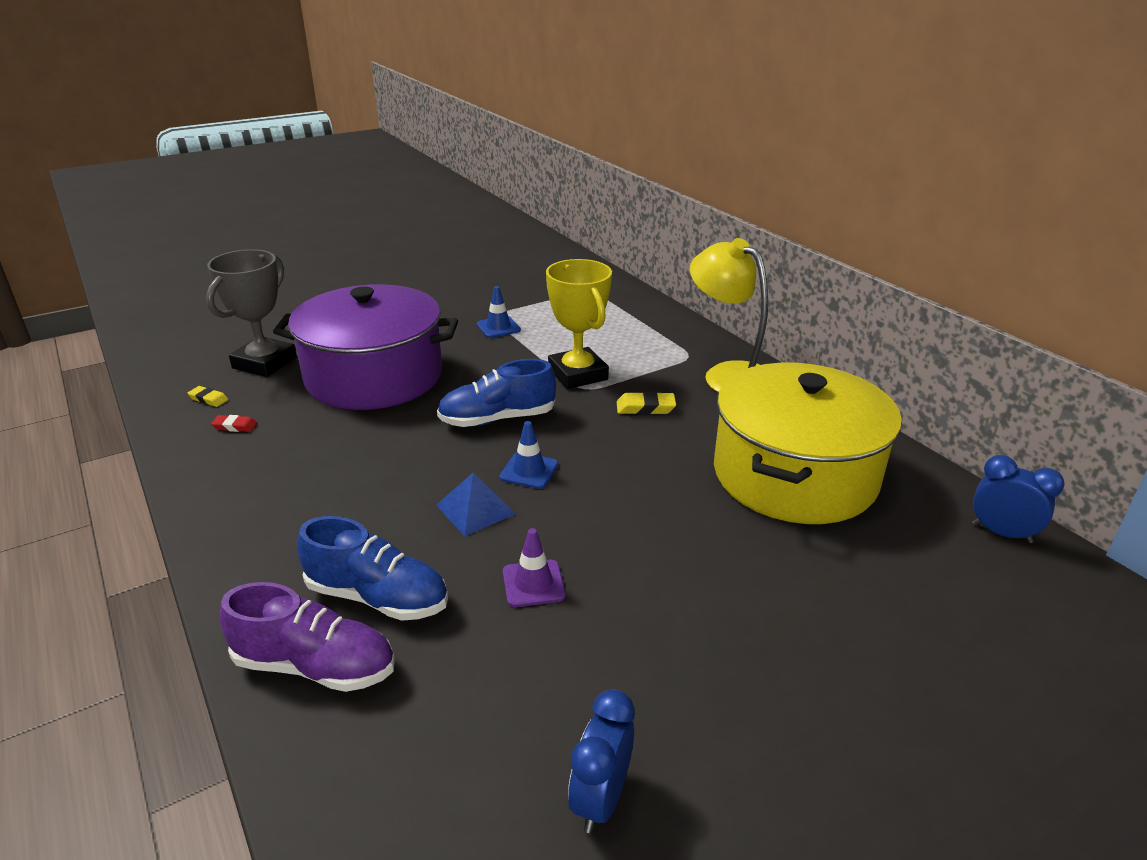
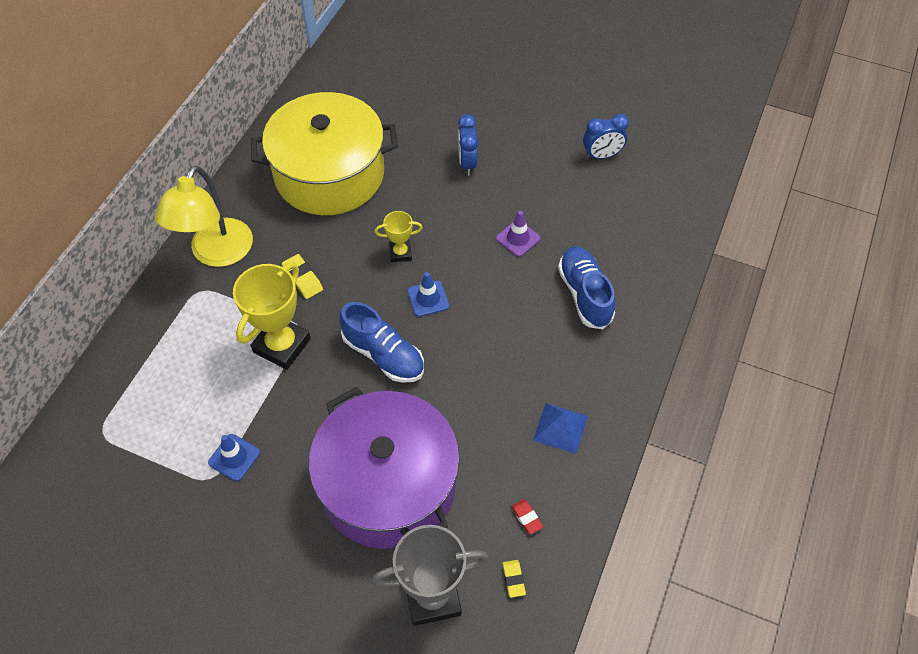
camera: 125 degrees left, 25 degrees up
(315, 666) = (641, 285): purple shoe -> none
(475, 509) = (485, 300): blue pyramid -> blue pyramid (560, 428)
(614, 478) = (400, 253): none -> yellow trophy
(1001, 533) = (321, 83): blue clock -> blue clock (467, 163)

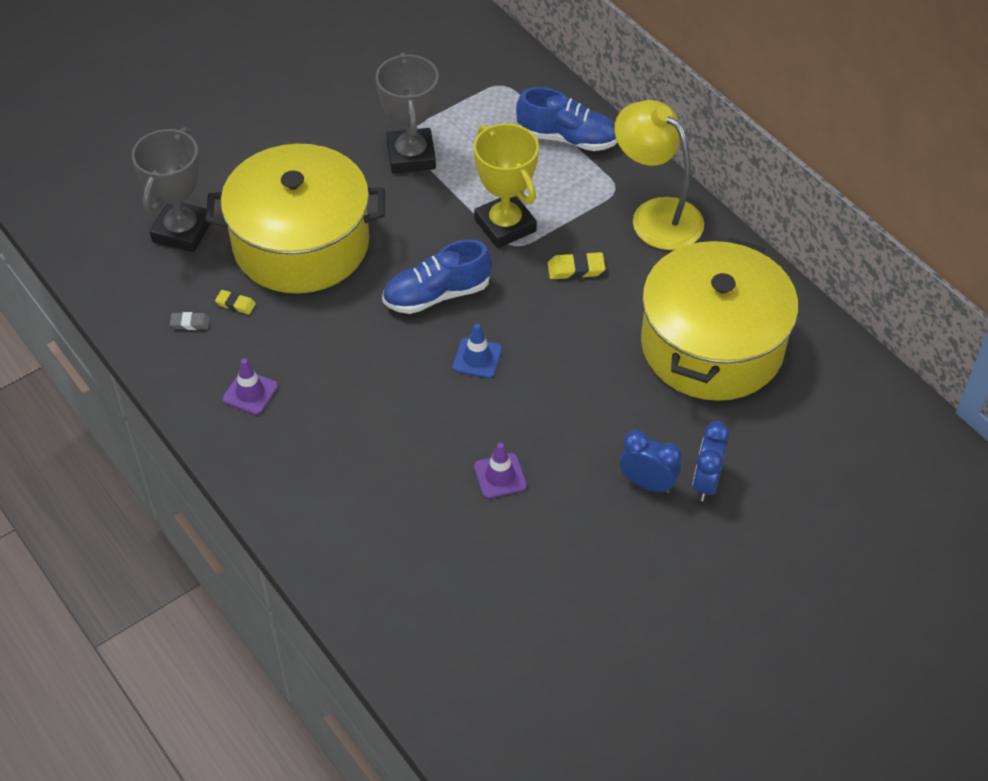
camera: 120 degrees right, 5 degrees down
(234, 457) = (411, 156): blue traffic cone -> grey trophy
(388, 485) = (301, 244): purple pot -> yellow pot
(400, 253) = (554, 361): yellow trophy -> none
(513, 579) = (148, 288): yellow eraser -> yellow eraser (235, 304)
(526, 517) = (190, 323): red eraser -> grey eraser
(560, 428) = (250, 393): blue pyramid -> purple traffic cone
(584, 294) = (381, 498): blue shoe -> blue shoe (567, 138)
(602, 156) = (569, 636): blue clock -> blue clock (706, 482)

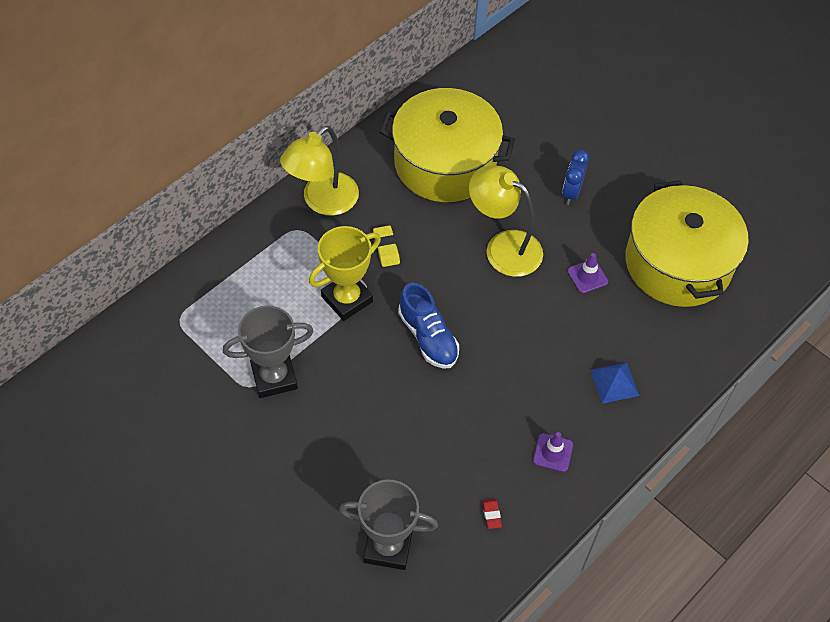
camera: 100 degrees left, 5 degrees up
(190, 323) = (491, 515): grey eraser -> red eraser
(235, 304) = (464, 483): yellow eraser -> none
(301, 244) = (389, 445): yellow pot -> yellow pot (678, 263)
(330, 475) = (614, 382): none -> blue pyramid
(477, 358) = (486, 302): blue traffic cone -> none
(561, 389) = (503, 247): none -> yellow lamp
(567, 138) = (243, 266): blue shoe -> none
(706, 482) = (562, 162): blue clock -> none

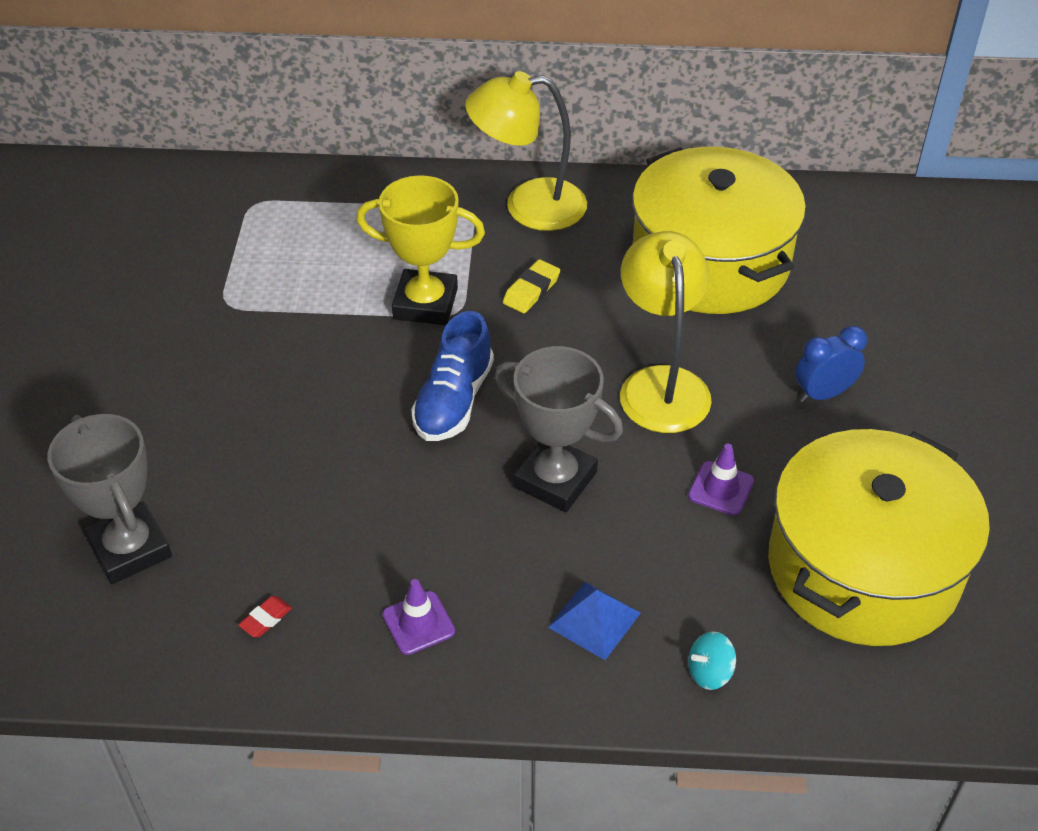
camera: 50 degrees right, 10 degrees down
(274, 377) = (259, 314): grey trophy -> grey trophy (555, 480)
(680, 362) = (709, 672): none -> turquoise spinning top

